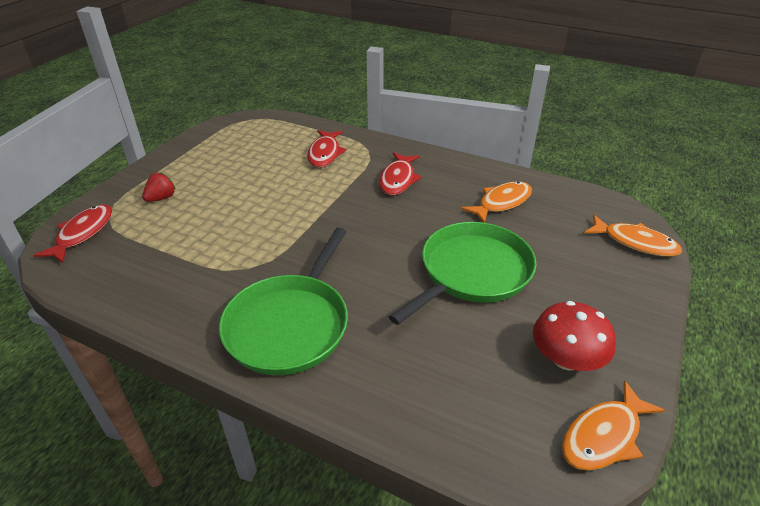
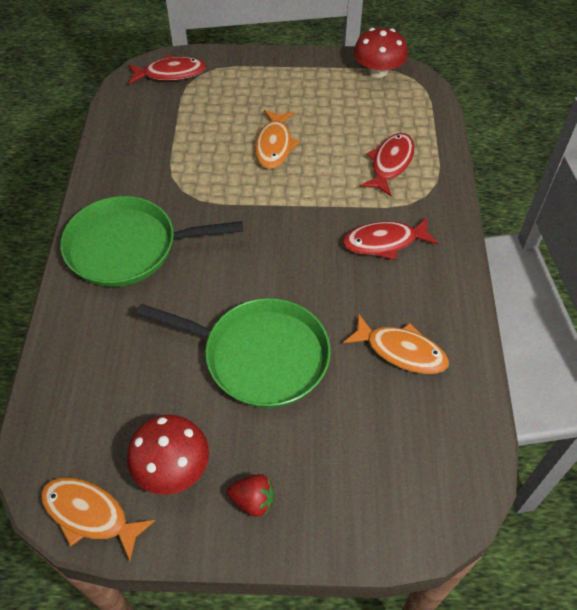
camera: 65 degrees right, 15 degrees up
(161, 198) = (241, 90): red strawberry -> red strawberry (253, 500)
(224, 130) = (378, 71): none -> red mushroom
(324, 154) = (390, 164): red fish -> red fish turned 135 degrees clockwise
(635, 242) = (403, 510): orange fish -> orange fish (274, 145)

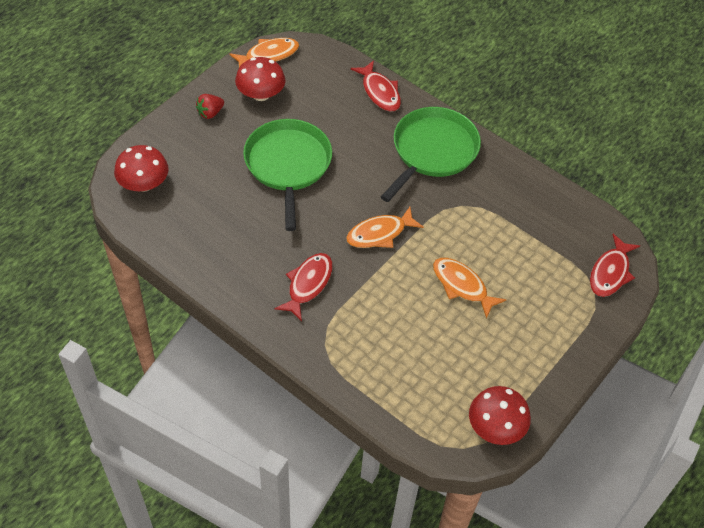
camera: 125 degrees right, 0 degrees up
(260, 356) = (288, 165): green pan -> green pan turned 120 degrees clockwise
(390, 164) = (376, 346): red fish -> red fish (379, 92)
(401, 351) = (222, 231): orange fish -> orange fish (379, 233)
(424, 480) = (144, 183): none -> red mushroom

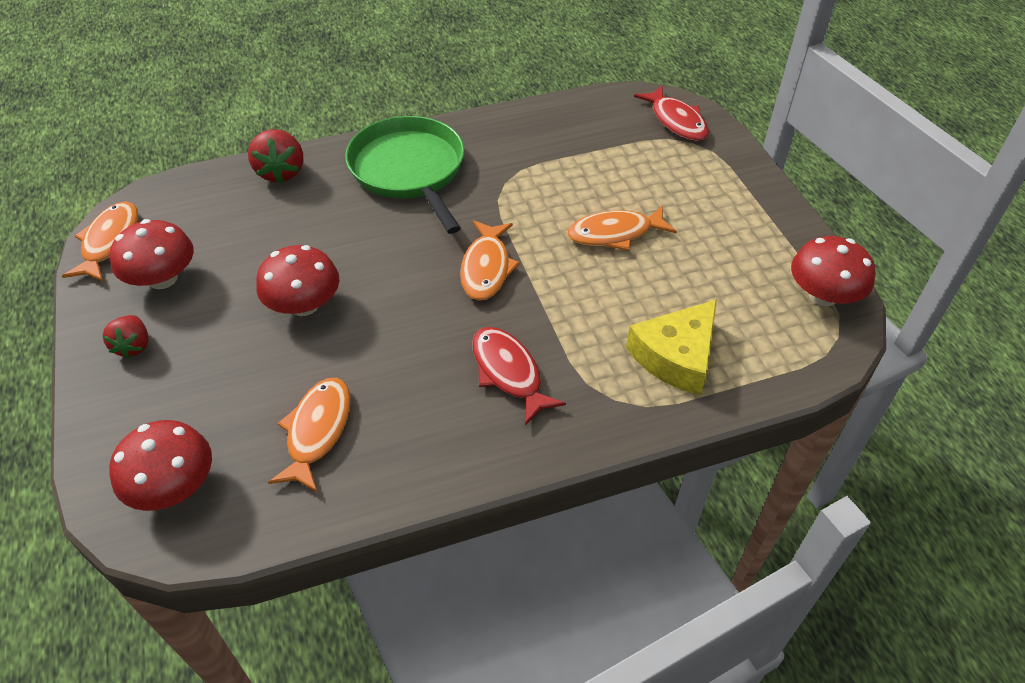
camera: 55 degrees left, 5 degrees down
(211, 220) = (317, 431): none -> orange fish
(288, 165) = (304, 305): green pan -> red mushroom
(379, 92) = (281, 172): red fish -> red strawberry
(380, 363) = (676, 356): none -> yellow cheese

